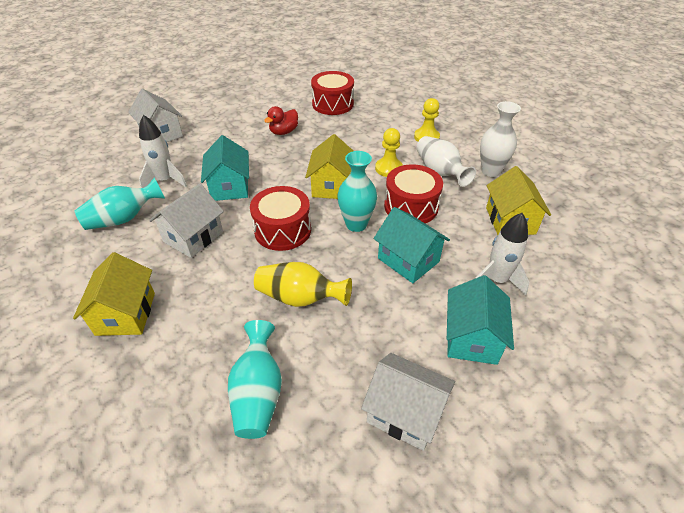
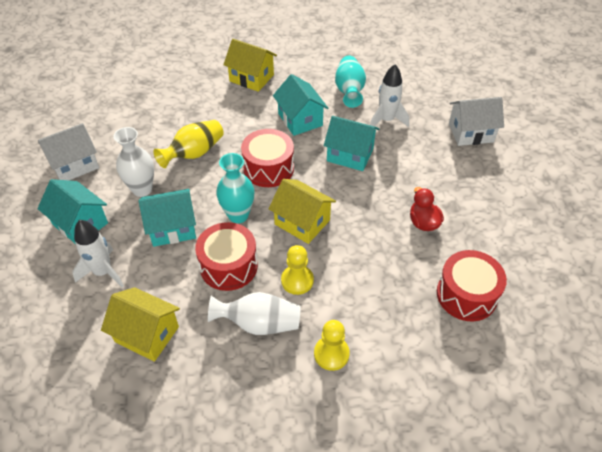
camera: 120 degrees right, 5 degrees up
(193, 237) = (300, 119): white house -> turquoise house
(258, 393) = (146, 114): turquoise vase -> none
(490, 171) = (224, 376): white vase -> white vase (142, 189)

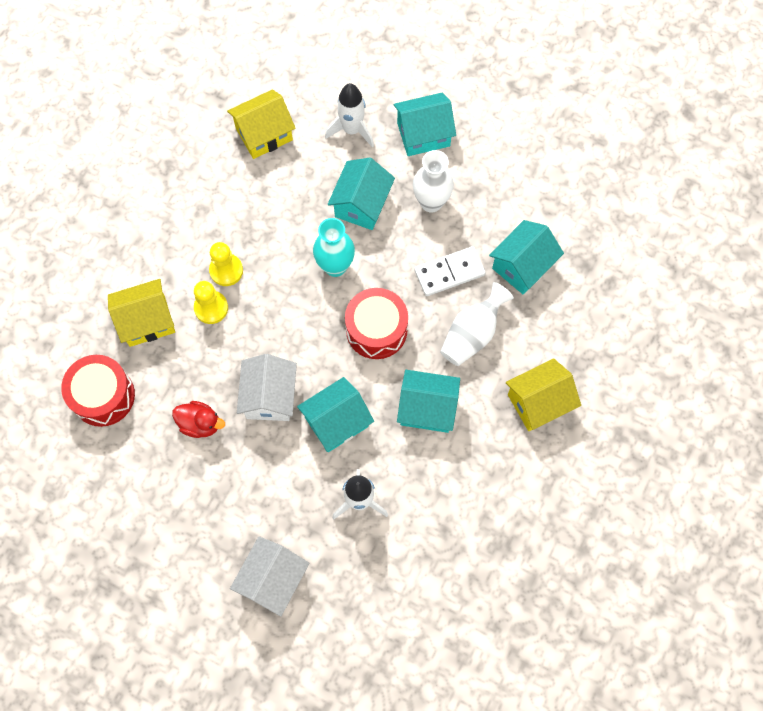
camera: 125 degrees right, 20 degrees up
(75, 165) = (509, 160): white house -> white house (269, 397)
(161, 122) = (522, 266): none -> turquoise house
(194, 153) = (449, 273): yellow vase -> white domino
(228, 266) = (283, 226): red drum -> none
(259, 323) = (209, 217): white vase -> white vase (472, 334)
(302, 222) = (285, 316): yellow house -> yellow house (147, 321)
(331, 354) = (141, 251): yellow pawn -> yellow pawn (211, 308)
(349, 91) = (438, 498): turquoise vase -> none

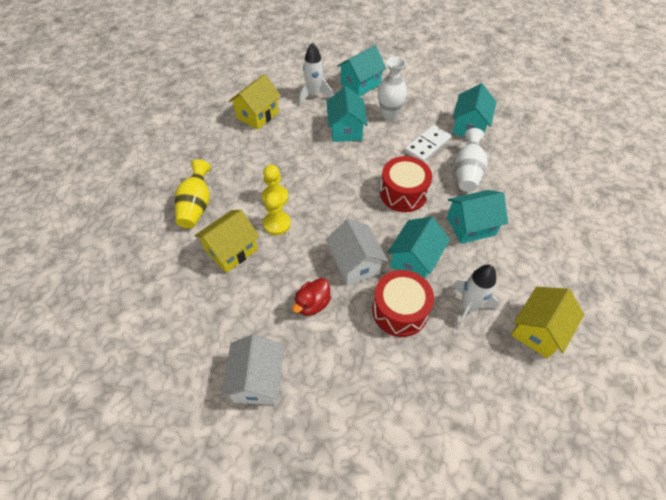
camera: 25 degrees left, 15 degrees down
(103, 396) = (221, 317): red drum -> red drum (400, 310)
(134, 244) = (196, 206): none -> yellow vase
(200, 423) = (312, 304): red duck -> red duck turned 135 degrees clockwise
(273, 579) = (442, 398): white house -> white house (257, 380)
(335, 266) = (351, 168): turquoise vase -> none
(538, 402) = (538, 194): yellow house -> yellow house (538, 330)

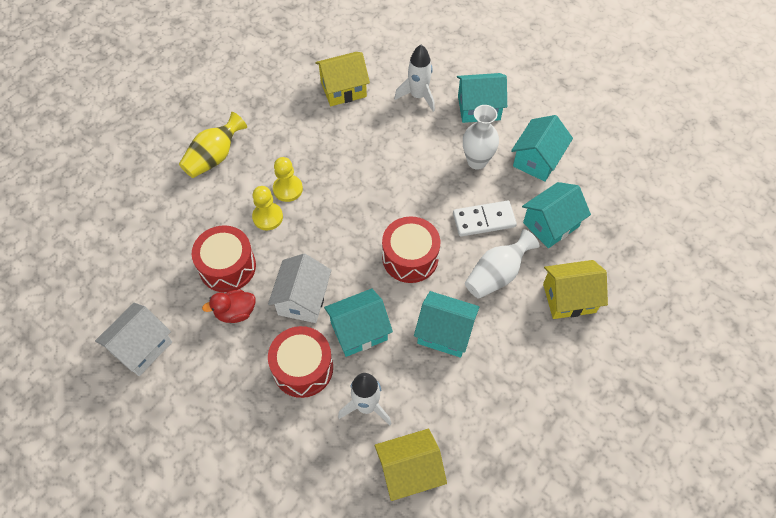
camera: 35 degrees right, 5 degrees up
(231, 250) = (210, 219): yellow house -> yellow house (569, 298)
(276, 275) = (227, 266): none -> red drum
(346, 129) = (416, 154): turquoise house -> turquoise house (537, 160)

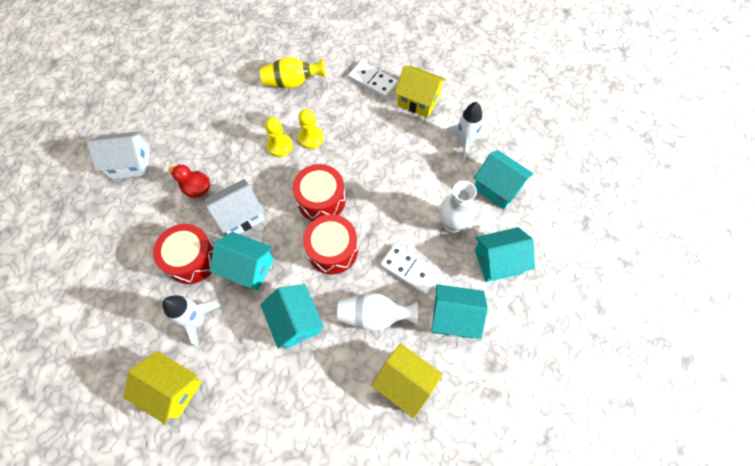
camera: 45 degrees right, 5 degrees up
(227, 266) = (224, 156): red drum -> red drum (321, 200)
(286, 102) = (373, 81): none -> white domino

